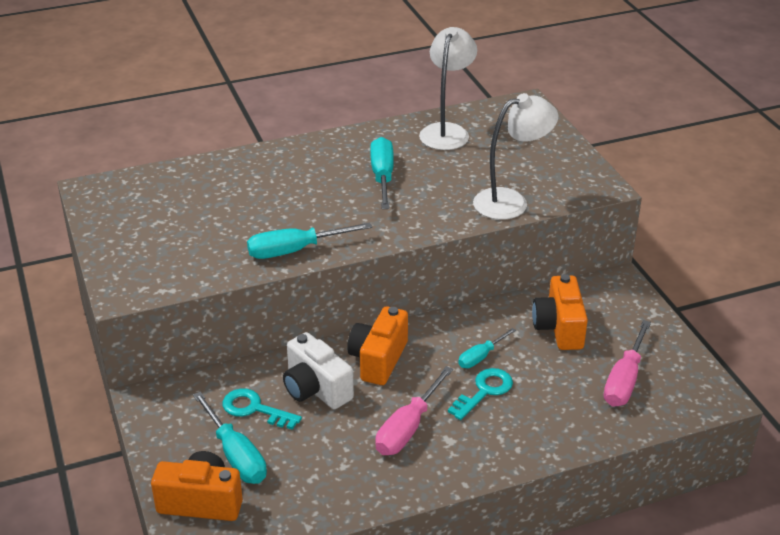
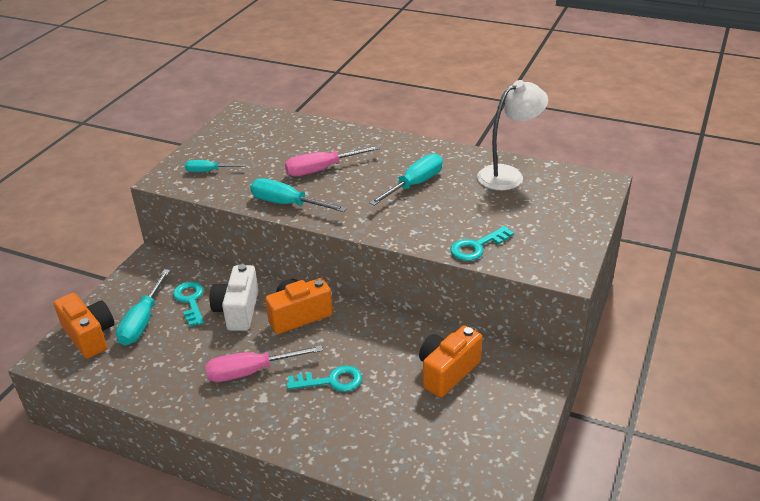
camera: 45 degrees right, 0 degrees up
(481, 357) = (363, 356): turquoise screwdriver -> turquoise screwdriver (208, 171)
(511, 201) = (477, 247): white lamp -> turquoise key
(624, 380) = (439, 442): pink screwdriver -> pink screwdriver (322, 169)

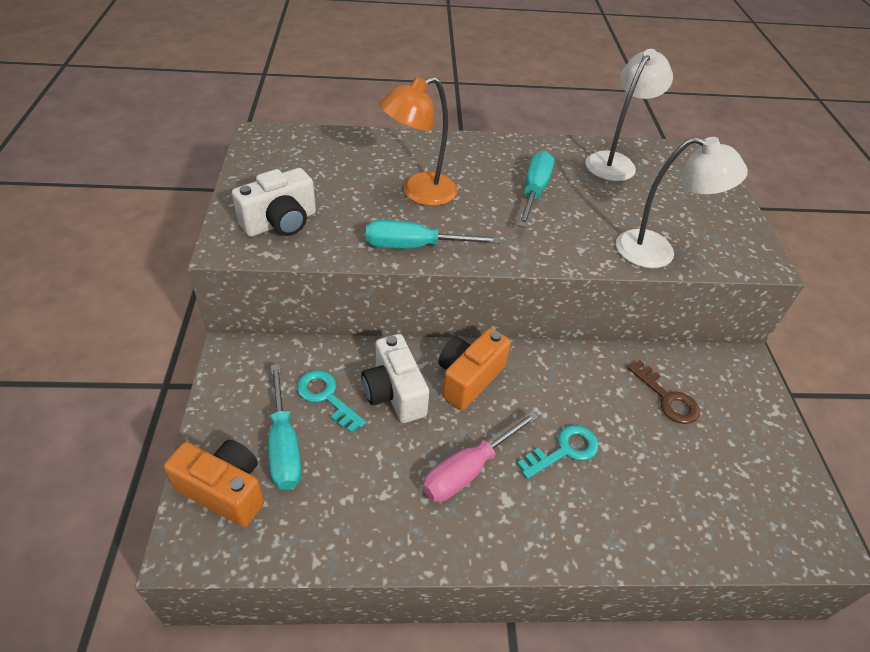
camera: 30 degrees left, 10 degrees up
(208, 171) = (280, 223): turquoise screwdriver -> white camera
(322, 169) = (419, 193): pink screwdriver -> orange lamp
(447, 372) = (667, 398): orange camera -> brown key
(477, 247) = (657, 252): turquoise key -> white lamp

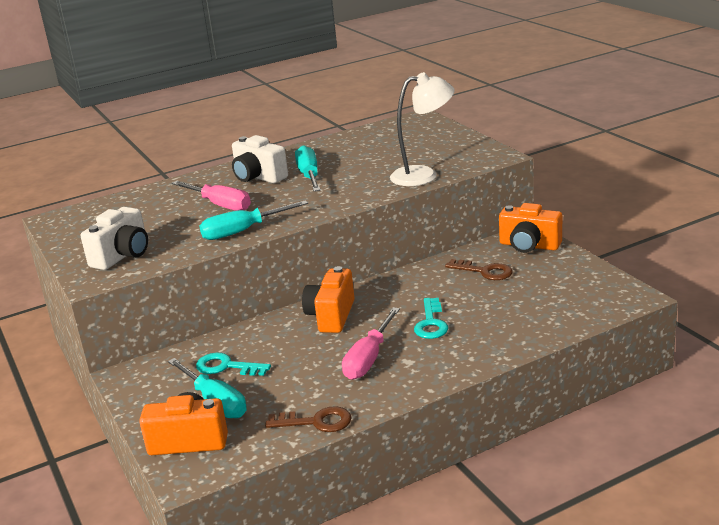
camera: 20 degrees left, 20 degrees down
(358, 542) = (316, 422): none -> brown key
(394, 393) = (279, 344): white camera -> white camera (258, 177)
(419, 193) = (220, 205): orange lamp -> pink screwdriver
(564, 450) = (431, 323): turquoise key -> turquoise key turned 150 degrees clockwise
(615, 162) = (357, 142): white lamp -> none
(739, 382) = (529, 245): none -> orange camera

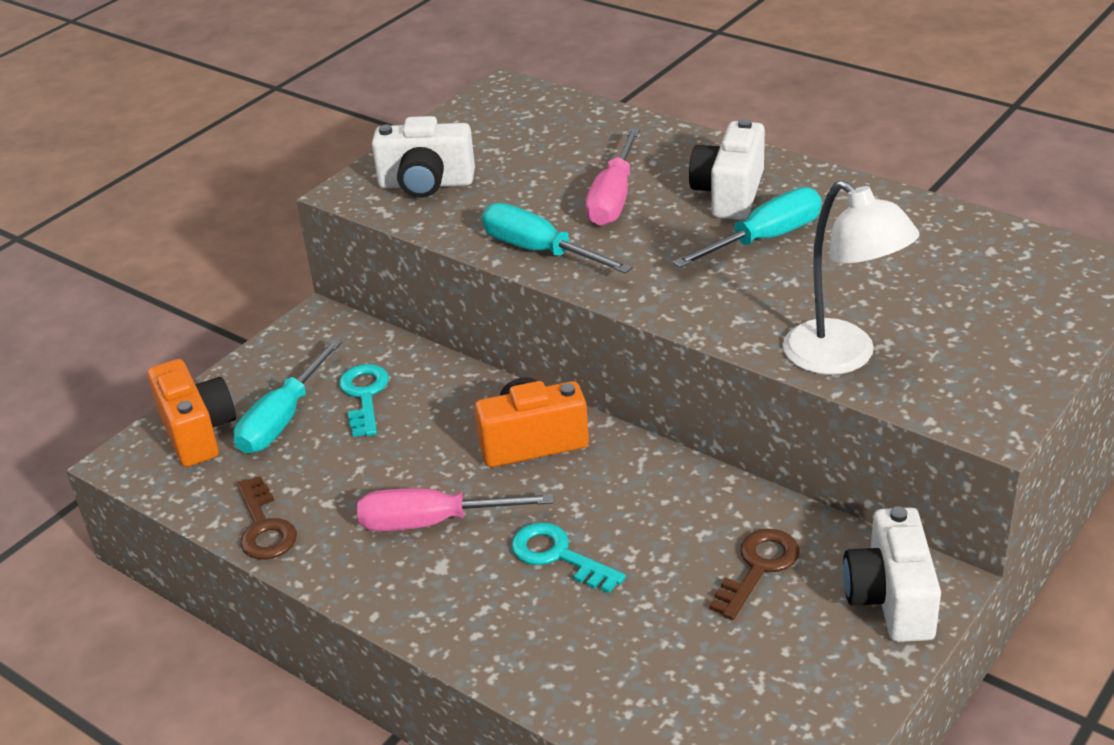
camera: 65 degrees right, 10 degrees up
(431, 323) = (558, 556): turquoise key -> turquoise key turned 60 degrees clockwise
(484, 271) = (758, 568): brown key -> brown key turned 150 degrees counterclockwise
(529, 245) = (891, 599): orange camera -> white camera

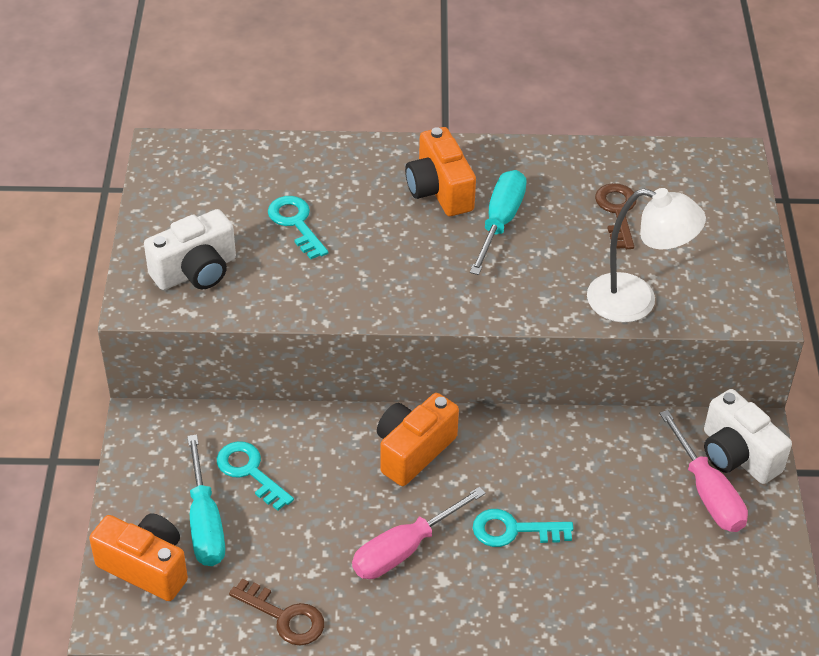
camera: 40 degrees left, 10 degrees up
(539, 251) = (350, 299): turquoise screwdriver -> none
(558, 177) = (296, 223): none -> turquoise key
(613, 198) = (358, 227): pink screwdriver -> pink screwdriver (707, 492)
(729, 194) = (439, 190): white camera -> orange camera
(758, 568) = (644, 473): brown key -> brown key (617, 212)

